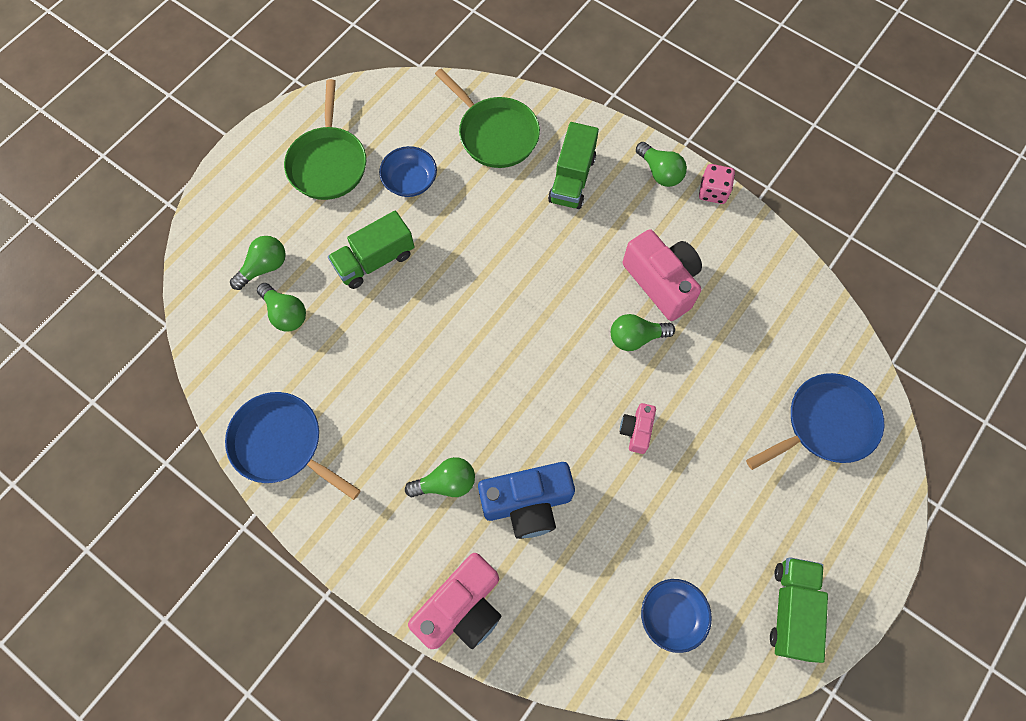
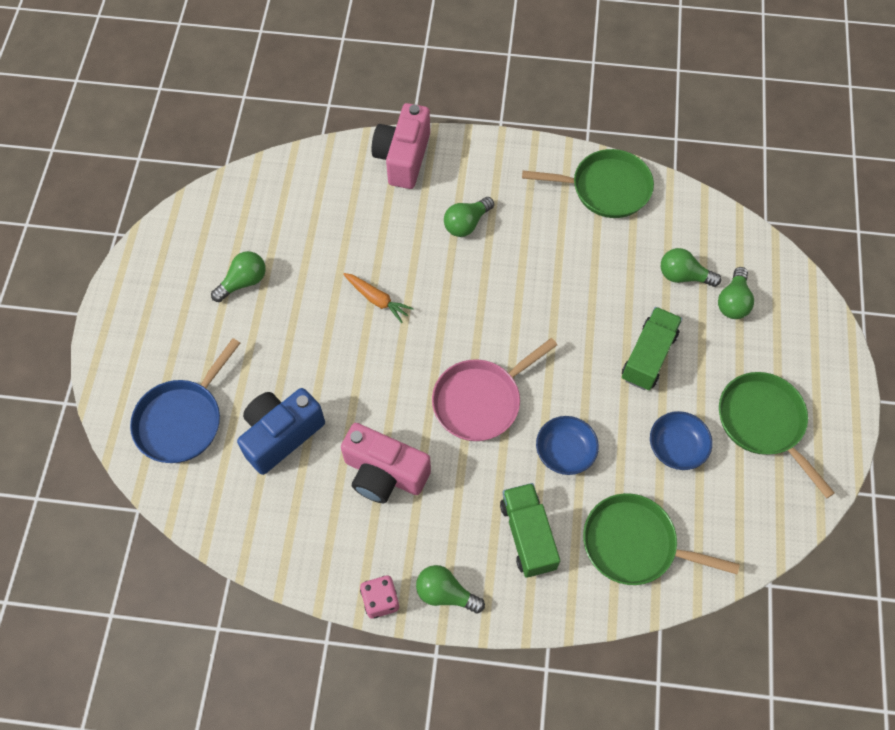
camera: 150 degrees right, 5 degrees down
(282, 444) = (605, 188): blue pan -> green pan
(527, 503) = (397, 240): blue camera -> blue camera (281, 435)
(544, 299) = (481, 400): none -> pink pan
(583, 447) = (377, 300): none -> orange carrot
(636, 337) = (381, 409): green light bulb -> green light bulb (243, 282)
(636, 431) = (341, 333): pink camera -> none
(672, 615) = (252, 223): blue bowl -> blue bowl (565, 451)
(791, 610) = (164, 269): green truck -> none

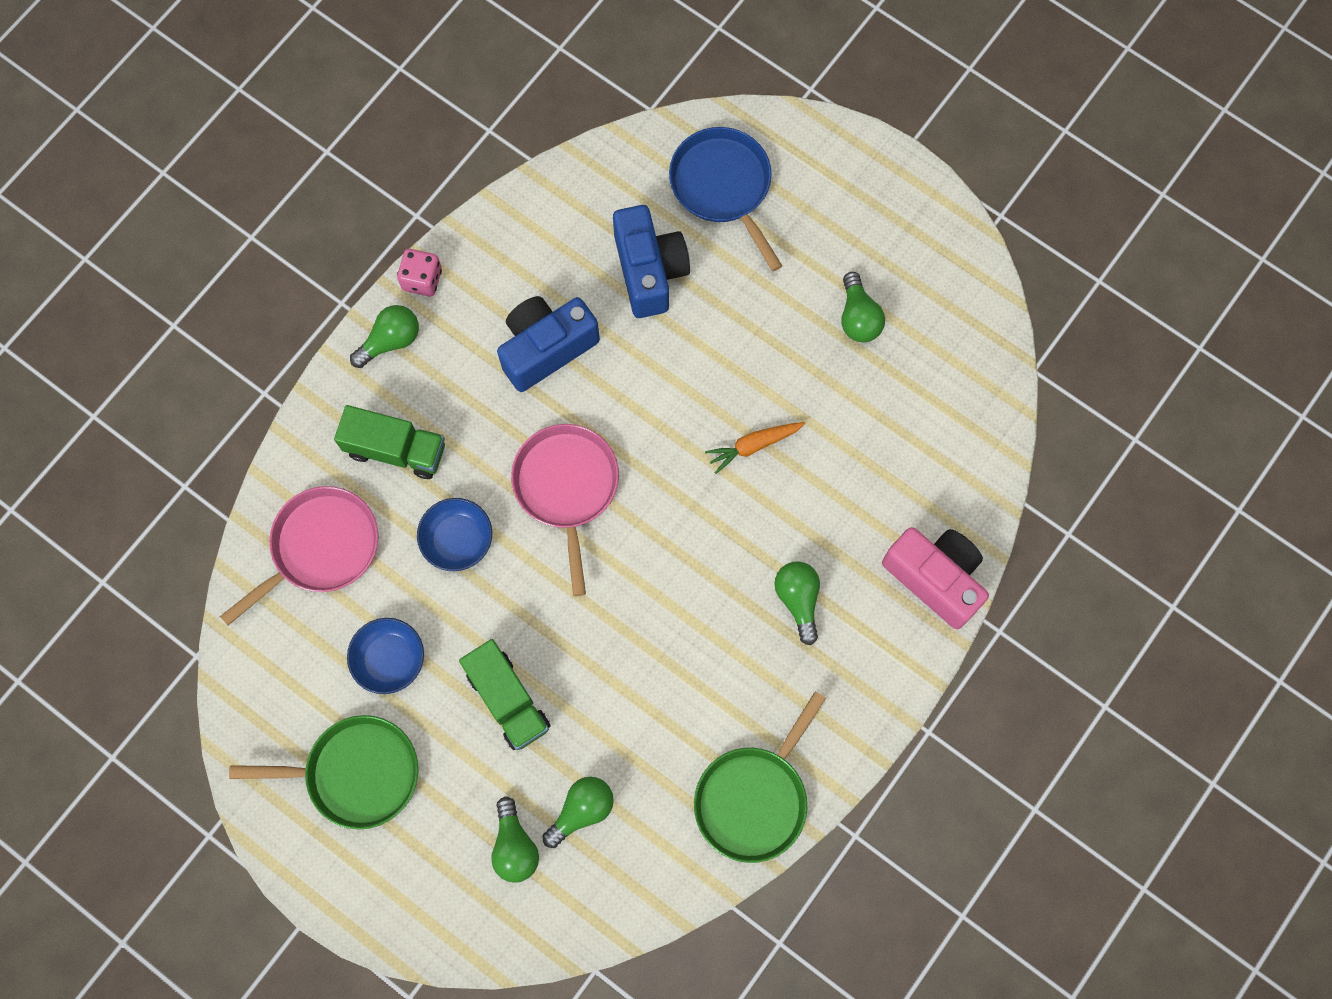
camera: 120 degrees right, 10 degrees up
(384, 473) = (546, 348): pink camera -> blue camera
(634, 544) = (320, 548): green pan -> pink pan
(733, 301) = (514, 846): green light bulb -> green light bulb turned 150 degrees counterclockwise

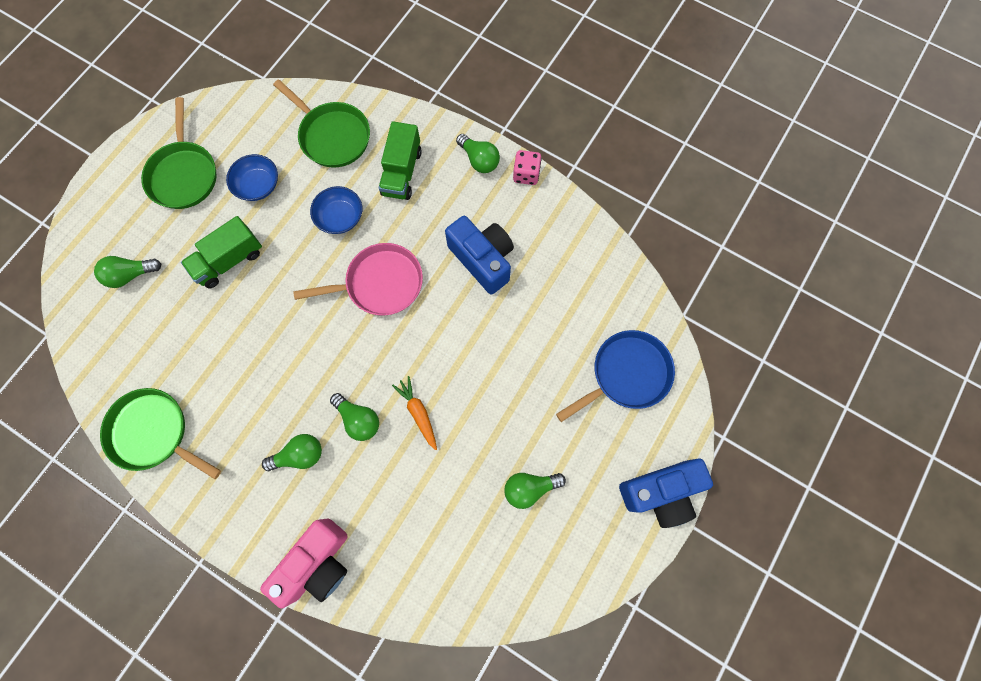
camera: 85 degrees right, 0 degrees up
(320, 548) = (332, 136): pink pan -> green pan
(581, 811) = (152, 315): green light bulb -> green light bulb (358, 419)
(649, 271) = (550, 325): blue camera -> blue camera (660, 492)

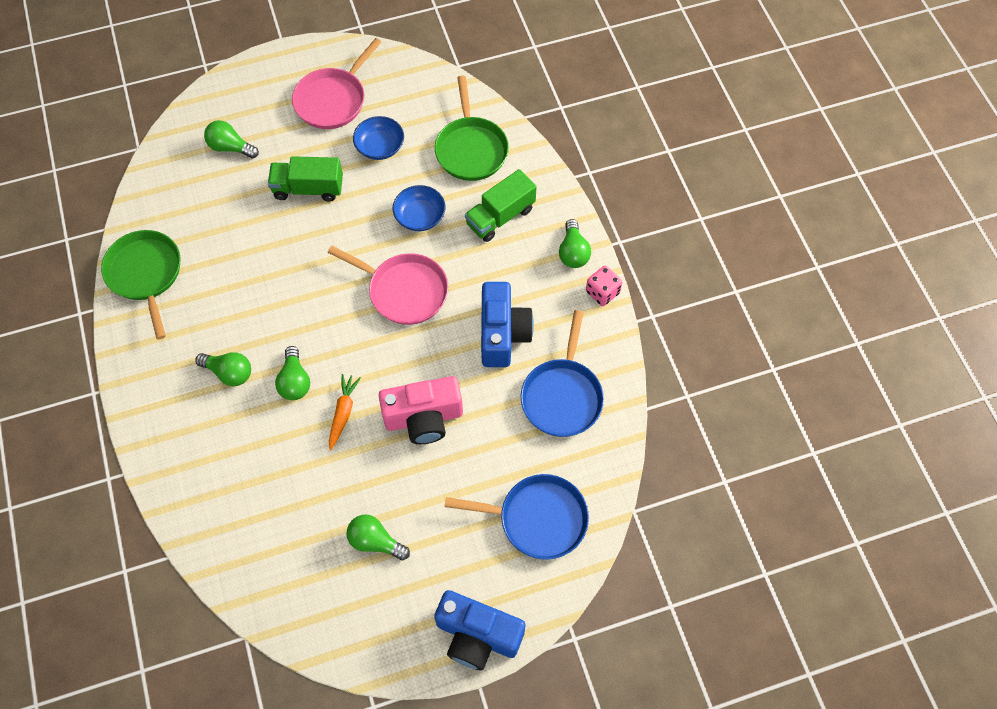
camera: 40 degrees right, 10 degrees down
(184, 174) = (333, 100): green pan -> pink pan
(317, 563) = (171, 462): pink camera -> pink camera (424, 418)
(565, 272) = (562, 396): none -> blue pan

